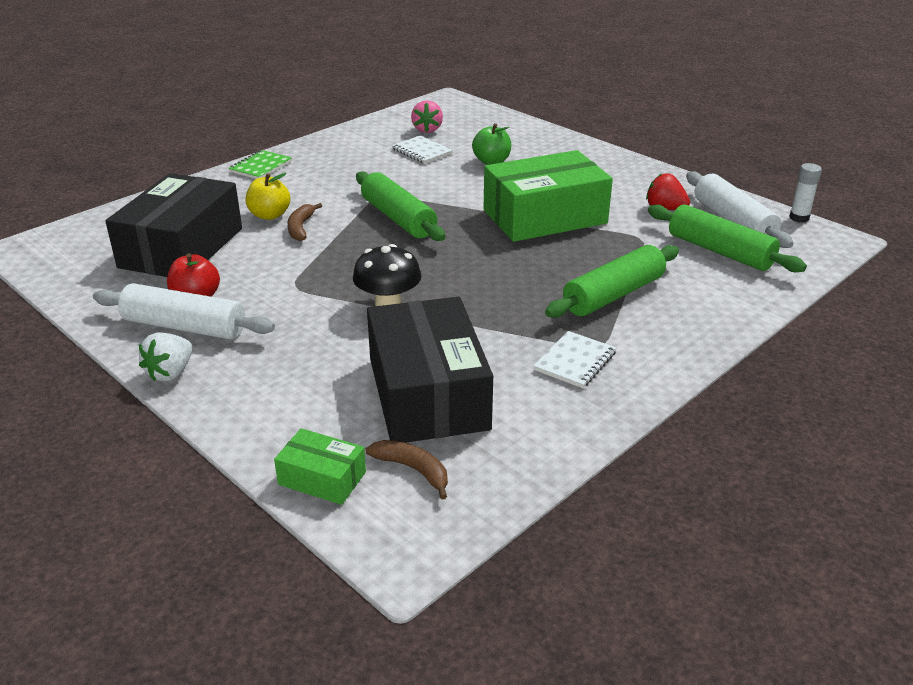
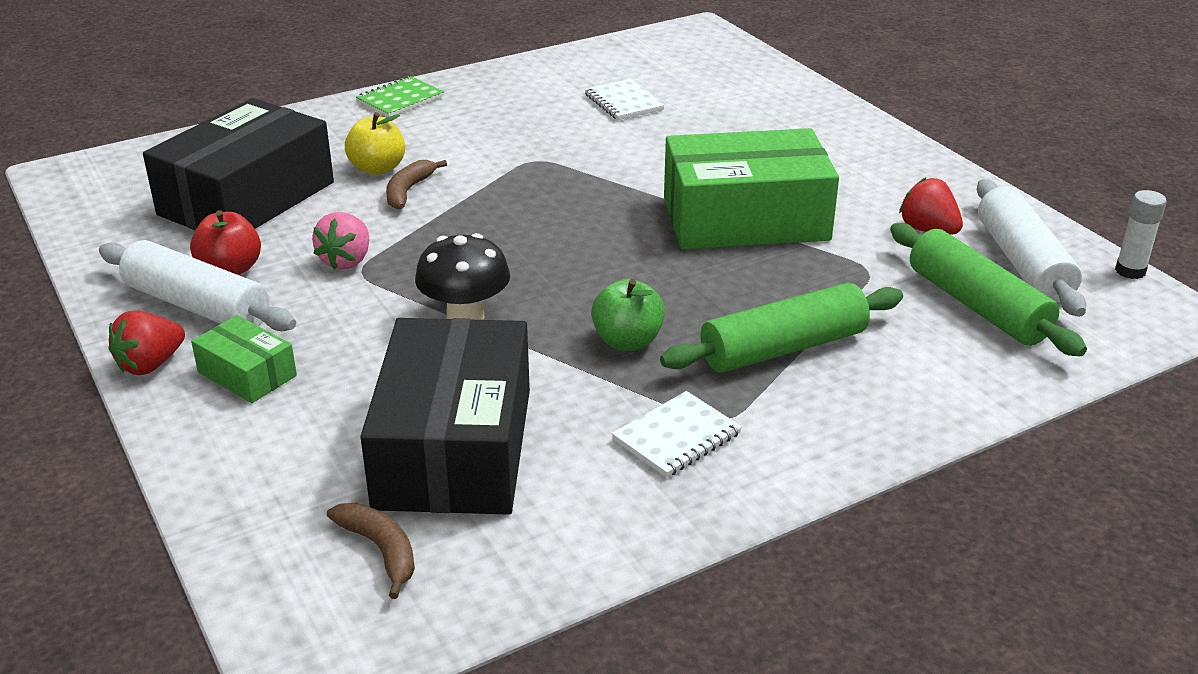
camera: 15 degrees right, 0 degrees up
(171, 373) = (150, 364): white strawberry -> red strawberry
(322, 478) = (261, 539): green box -> green box (247, 374)
(398, 218) = (542, 195): green rolling pin -> none
(427, 130) = (647, 71): pink strawberry -> pink strawberry (347, 261)
(491, 161) = (713, 128): green apple -> green apple (627, 341)

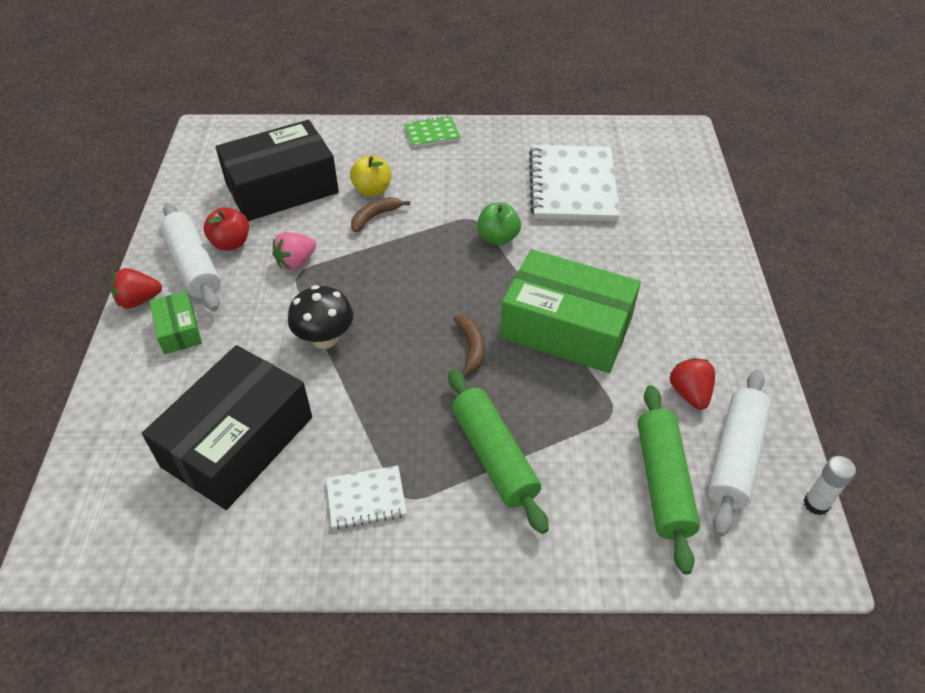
camera: 30 degrees right, 15 degrees up
(381, 550) = (143, 499): brown banana -> brown banana (471, 348)
(624, 102) = (572, 186): white notebook -> white notebook, size x2.04
(627, 341) = (402, 403): green apple -> green apple (498, 238)
(783, 348) = (494, 456): green rolling pin -> green rolling pin turned 60 degrees clockwise

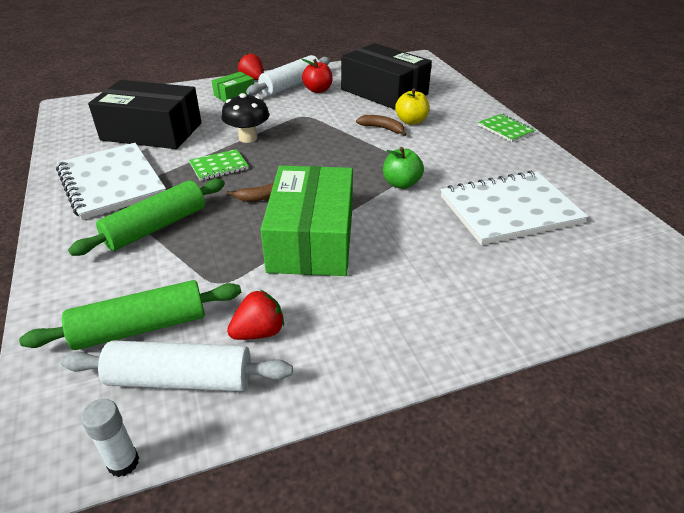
camera: 70 degrees right, 10 degrees down
(296, 262) = (314, 113): pink strawberry -> none
(366, 498) = (111, 182): white notebook -> white notebook, size x2.04
(383, 379) = (219, 166): none -> green notebook

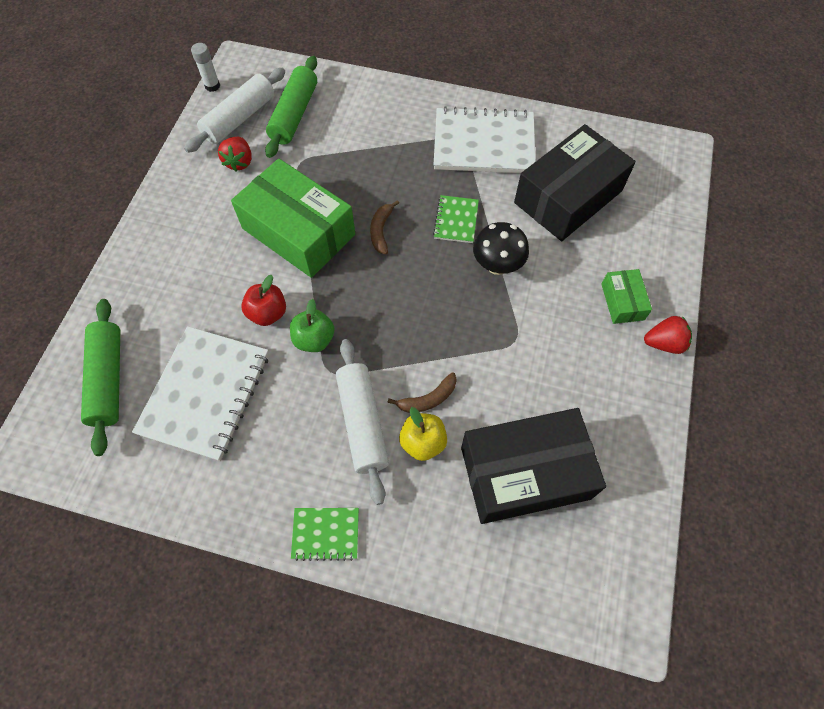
camera: 125 degrees right, 25 degrees up
(156, 227) = (393, 151): green rolling pin -> green rolling pin (108, 379)
(291, 85) = (616, 375): white rolling pin -> white rolling pin (362, 422)
(318, 90) = (581, 397): red apple -> red apple (268, 313)

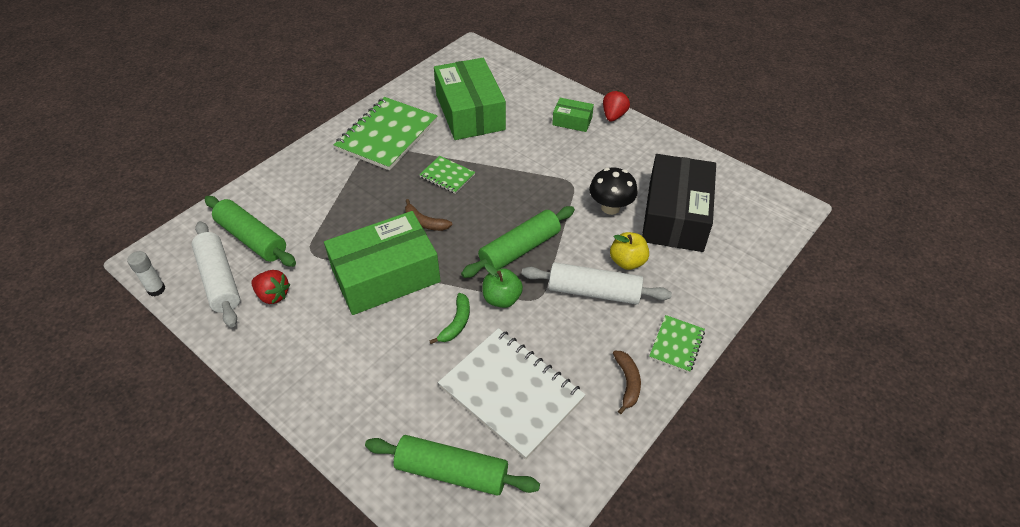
camera: 65 degrees left, 15 degrees down
(268, 313) = (456, 323): red apple -> green banana
(387, 329) = (519, 249): none -> green rolling pin
(428, 399) = (593, 246): brown banana -> brown banana (627, 382)
(483, 144) = (387, 135): white notebook -> green notebook
(497, 265) = (503, 169): black mushroom -> black mushroom (610, 207)
(568, 197) = (470, 112): black box -> green box

